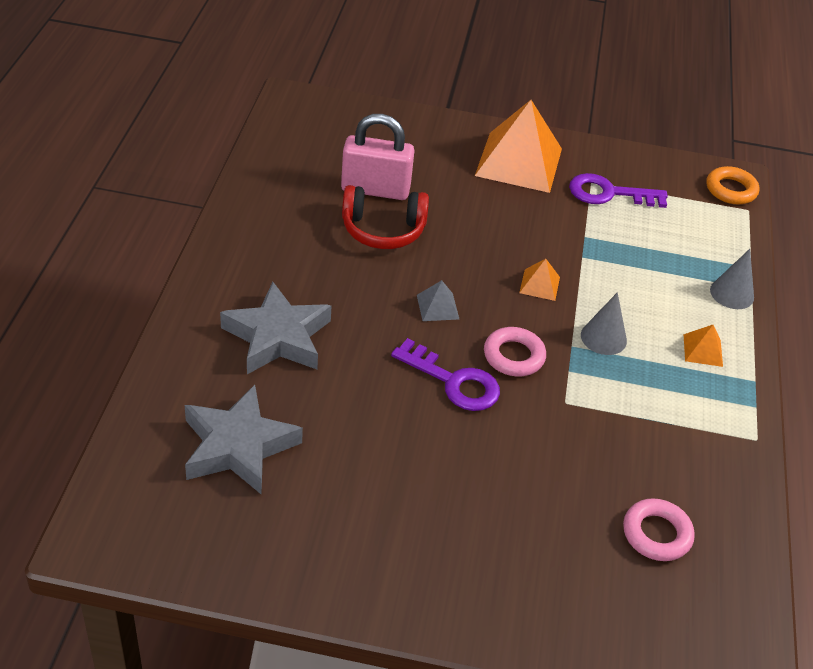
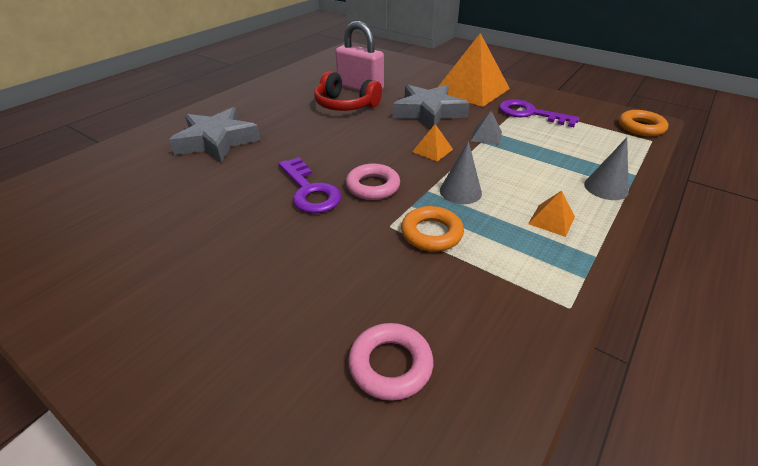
camera: 30 degrees right, 5 degrees down
(238, 446) = (116, 191): grey star -> grey star (428, 112)
(437, 307) = (342, 147): grey pyramid -> grey pyramid (486, 136)
(608, 399) = (431, 233): none -> orange ring

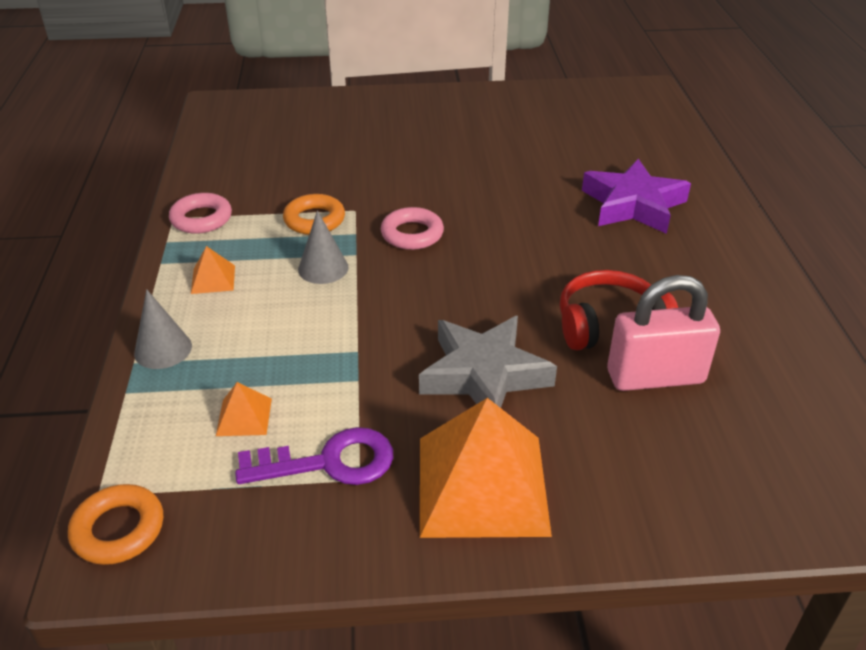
camera: 140 degrees right, 0 degrees up
(217, 141) = (633, 205): grey star -> purple star
(309, 190) = (461, 205): purple key -> none
(390, 365) = (272, 149): pink ring -> pink ring (201, 219)
(432, 150) = (403, 305): orange pyramid -> orange pyramid (244, 417)
(486, 136) = (359, 366): grey pyramid -> none

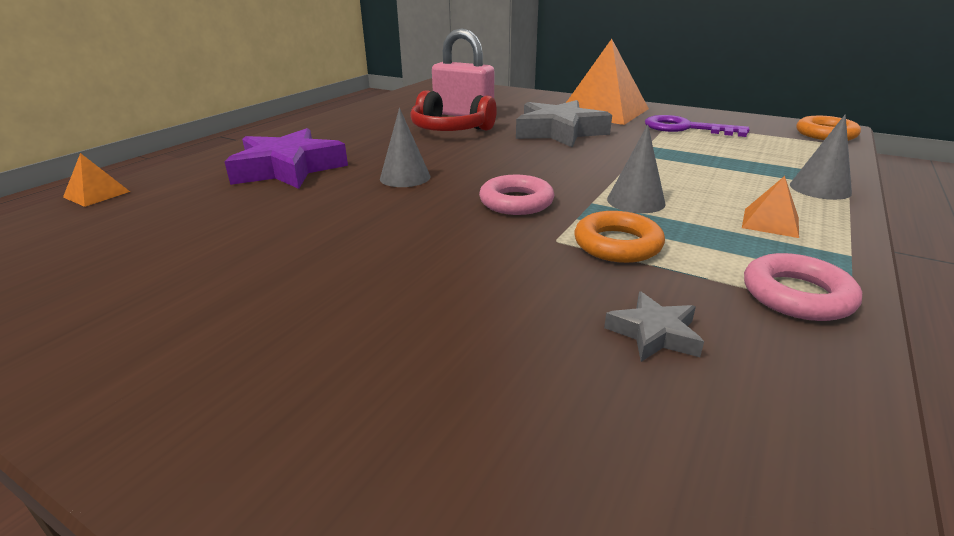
camera: 145 degrees left, 10 degrees down
(244, 417) = (740, 149): orange pyramid -> orange pyramid (96, 194)
(271, 175) = (654, 333): none -> grey star
(529, 229) = (405, 177): none -> grey cone

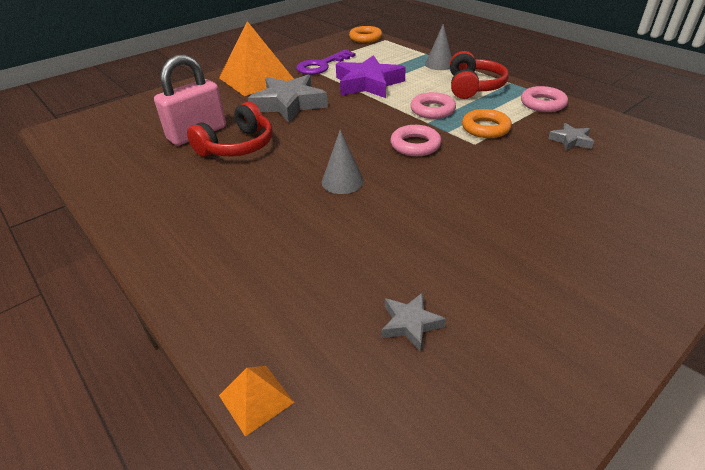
camera: 70 degrees left, 10 degrees up
(154, 238) = (410, 324): none -> grey star
(288, 169) = (275, 243): purple star -> purple star (368, 84)
(635, 201) = (432, 110): grey cone -> pink ring
(770, 222) = (473, 87): orange pyramid -> red headphones

